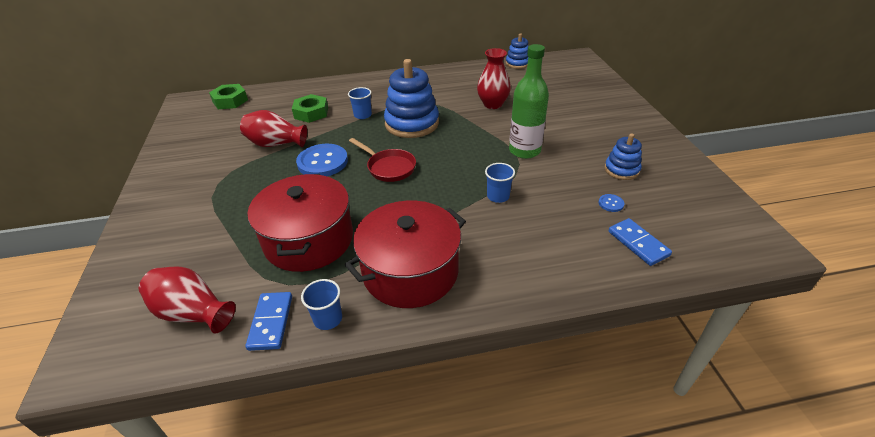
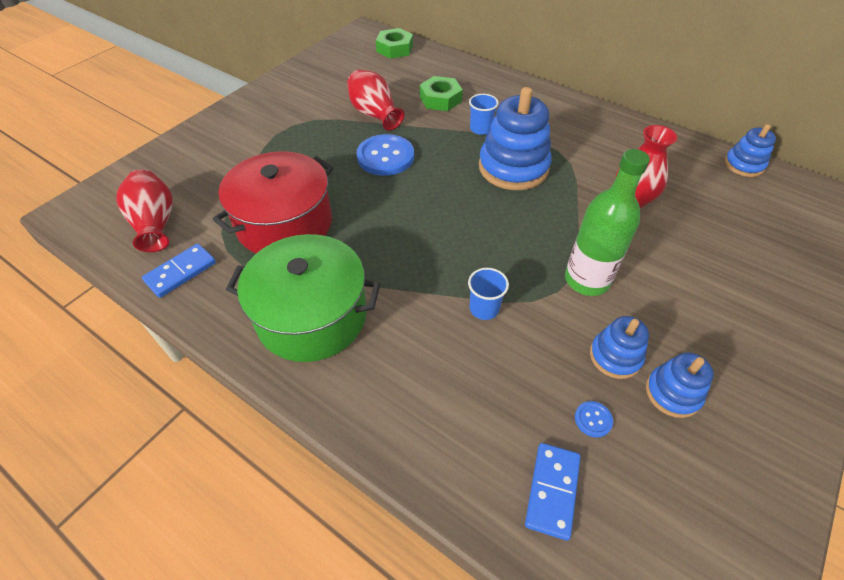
camera: 45 degrees right, 10 degrees up
(328, 319) = (212, 303): blue cup -> none
(389, 167) = (429, 201): red pan -> none
(410, 271) = (312, 316): red pot -> green pot
(582, 173) = (615, 356): none -> blue stacking toy

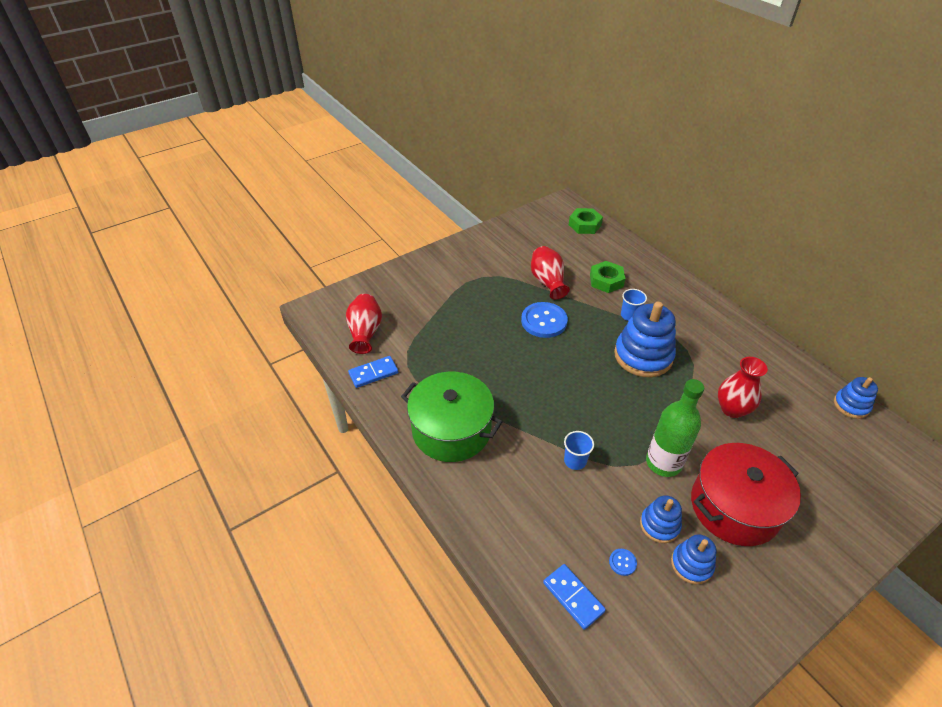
camera: 20 degrees right, 5 degrees down
(285, 224) = (452, 356): red pot -> red pot (734, 507)
(552, 491) = (573, 597): blue domino -> blue domino turned 75 degrees counterclockwise

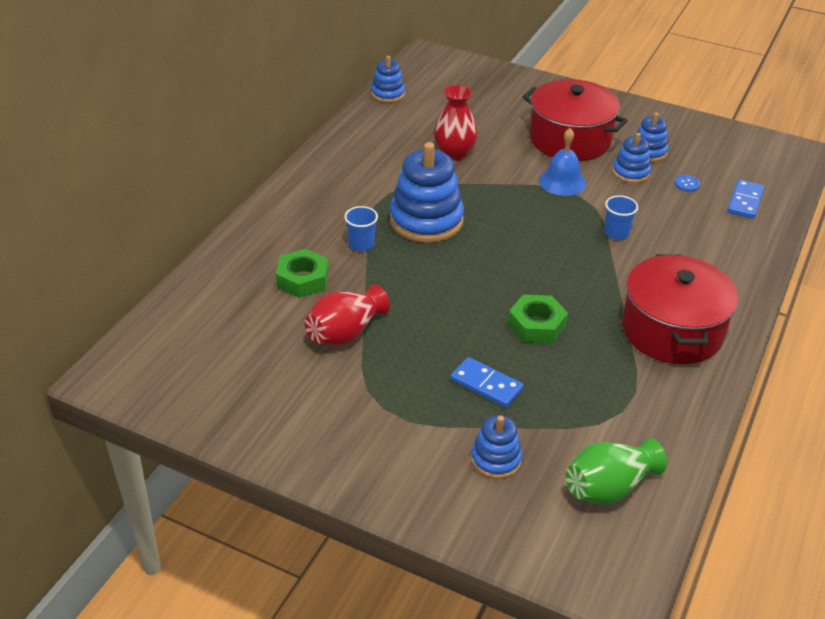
camera: 120 degrees left, 5 degrees down
(365, 332) = (608, 488): red vase -> green vase
(373, 373) = (666, 438): blue domino -> blue domino (486, 384)
(417, 301) = (496, 459): none -> blue stacking toy
(451, 430) = (672, 330): green pot -> red pot
(544, 321) = (431, 312): blue button -> none
(584, 225) = (169, 335): green nut -> green nut (536, 325)
(663, 463) = (562, 182): green bottle -> blue bell

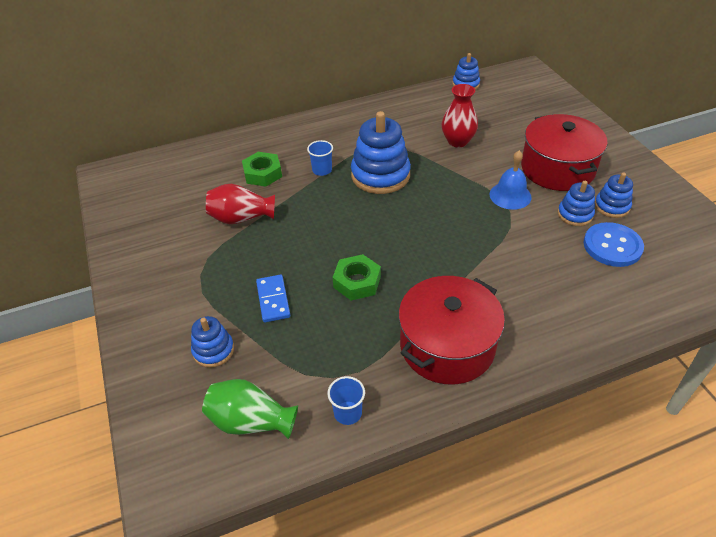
camera: 45 degrees right, 5 degrees up
(616, 233) = (502, 252): blue cup -> blue cup (348, 413)
(686, 184) = (612, 246): blue button -> blue button, size x2.34
(745, 201) = (649, 286): blue domino -> none

